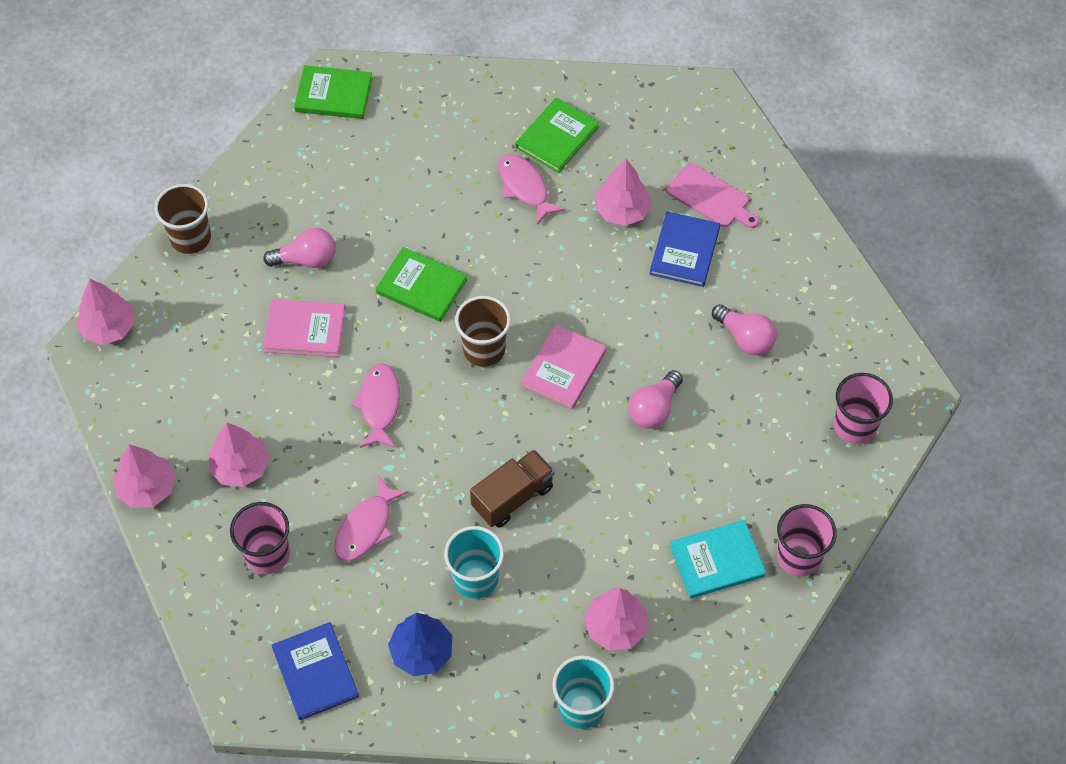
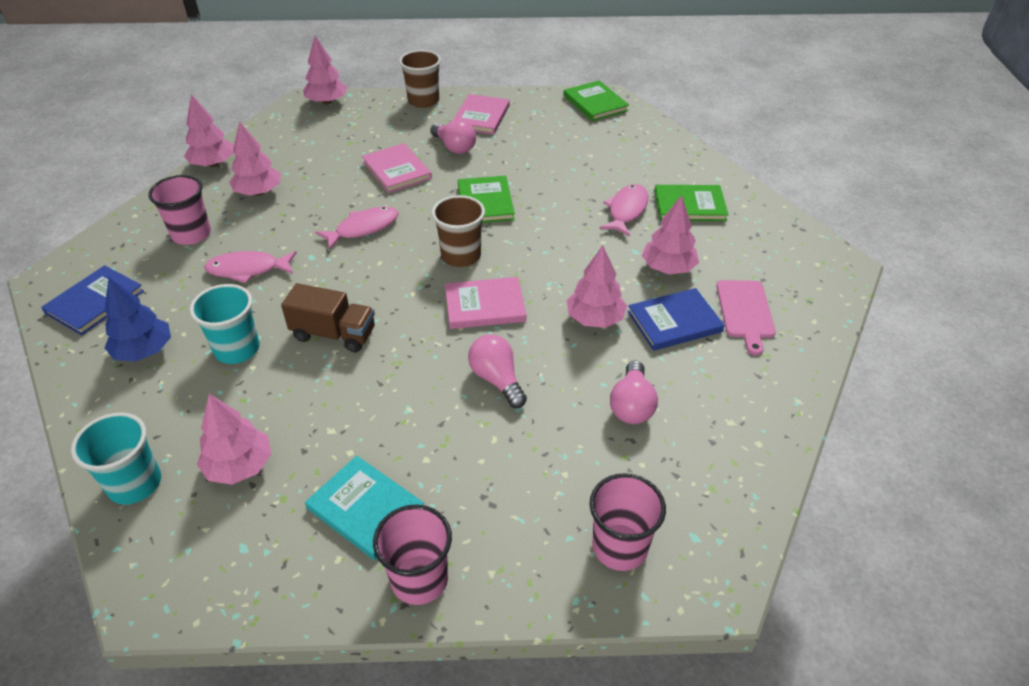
camera: 55 degrees right, 15 degrees down
(270, 205) = (481, 117): none -> pink book
(640, 301) = (595, 319): none -> pink tree
(654, 409) = (497, 379): pink light bulb -> pink light bulb turned 60 degrees clockwise

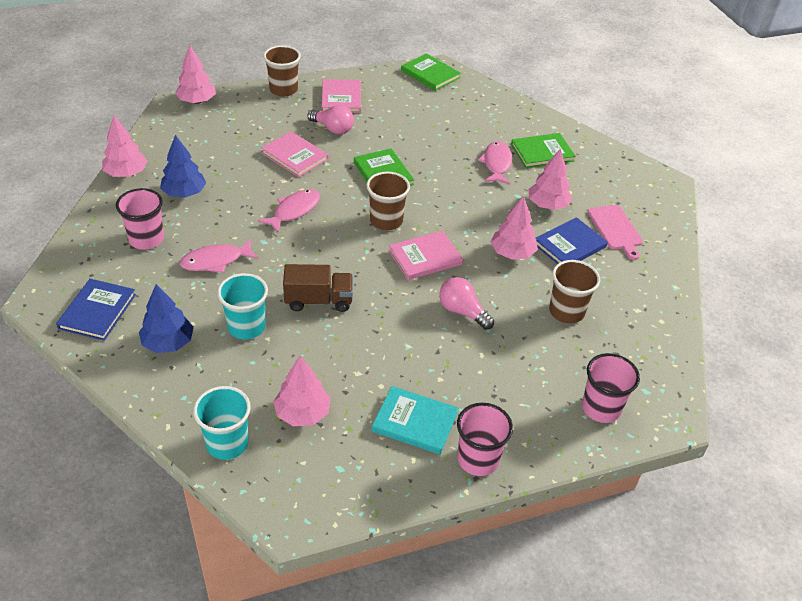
camera: 20 degrees left, 0 degrees up
(259, 192) = (184, 193): pink tree -> blue tree
(631, 405) = (566, 311): pink light bulb -> brown cup

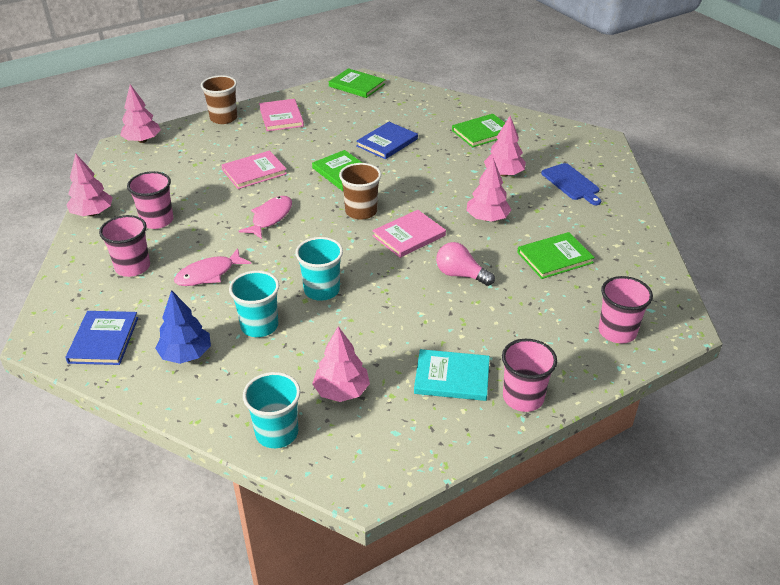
camera: 10 degrees left, 5 degrees down
(184, 193) = (157, 220): blue tree -> pink cup
(294, 156) = (254, 172): pink book -> pink book turned 60 degrees counterclockwise
(318, 301) = (322, 290): brown truck -> turquoise cup
(333, 129) = (282, 143): pink light bulb -> none
(496, 164) = (445, 148): pink fish -> none
(566, 311) = (555, 258): brown cup -> green book
(569, 245) = (536, 203): blue book -> blue book (387, 142)
(615, 229) = (571, 183): pink cutting board -> blue cutting board

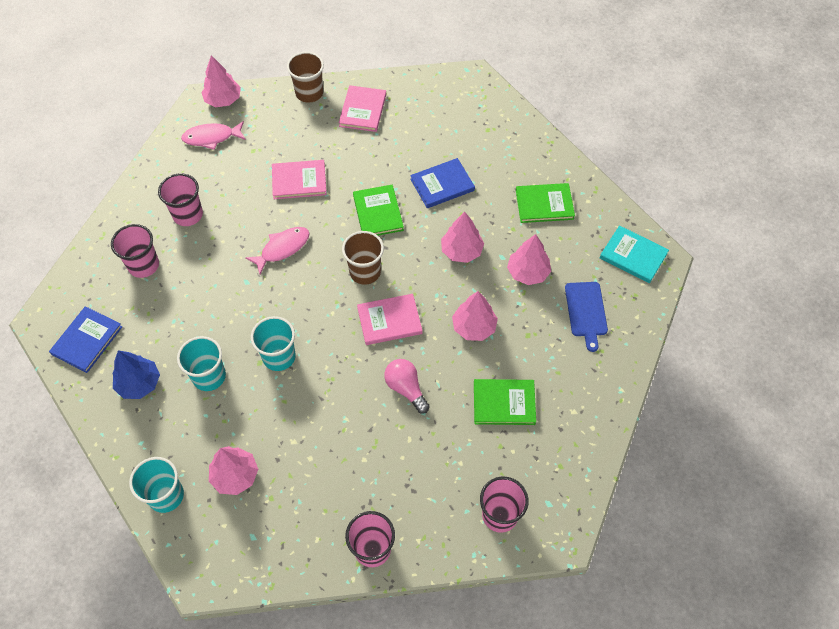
camera: 25 degrees right, 20 degrees up
(92, 213) = (141, 184): pink tree -> pink tree (461, 251)
(208, 274) = (198, 299): pink fish -> pink fish (211, 137)
(357, 85) = (461, 86): green book -> none
(452, 377) = (329, 501): turquoise book -> turquoise book (633, 256)

